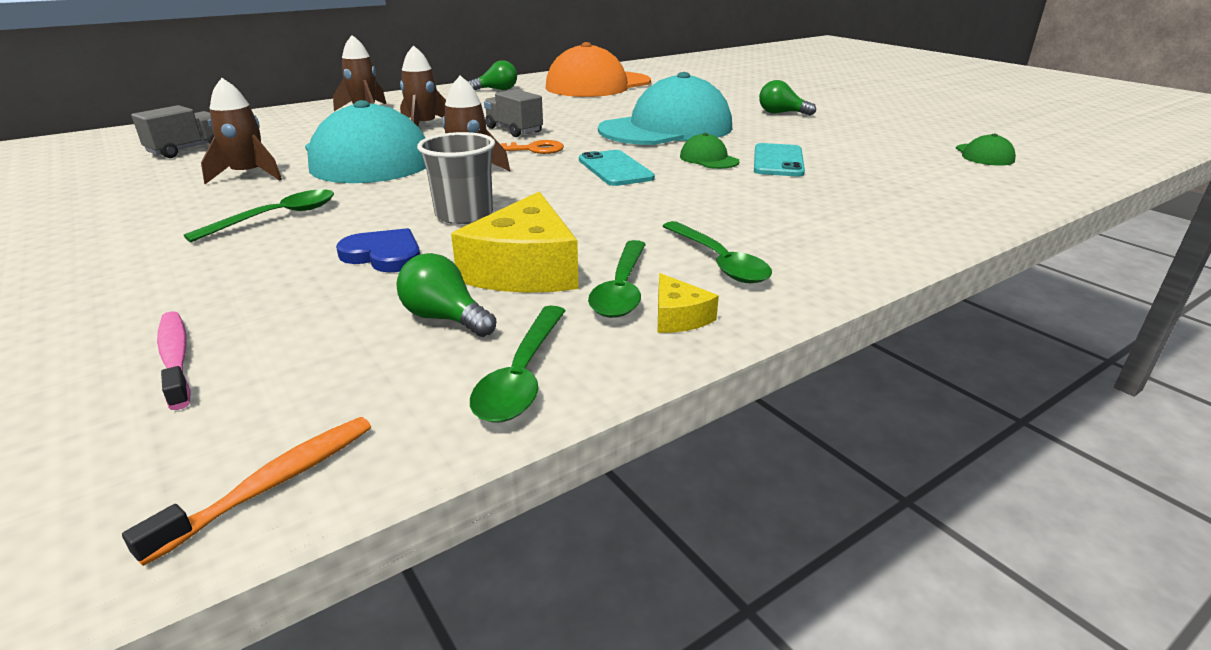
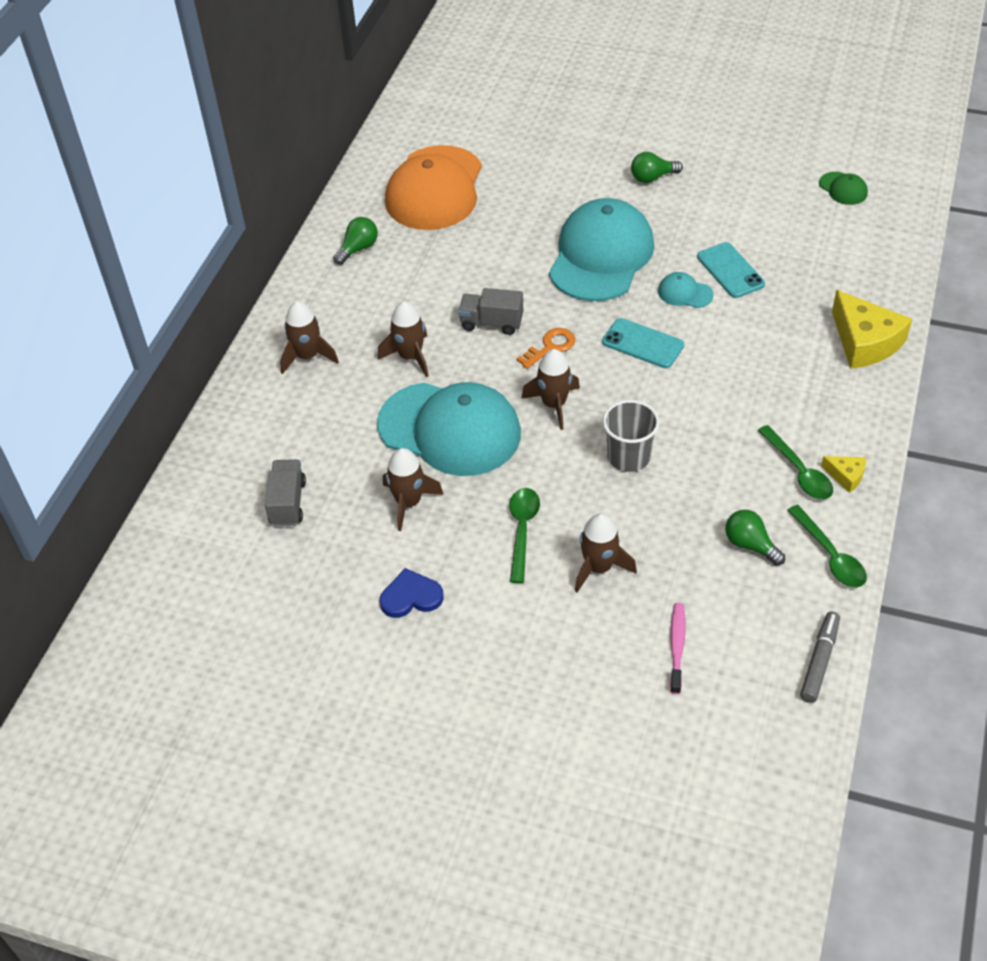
camera: 35 degrees left, 20 degrees up
(176, 358) = (677, 646): pink toothbrush -> pink toothbrush turned 75 degrees clockwise
(270, 264) = (599, 567): none -> brown rocket
(273, 484) = (819, 661): orange toothbrush -> grey marker
(384, 255) = (645, 521): blue heart -> blue heart (411, 596)
(445, 318) = (750, 545): green light bulb -> green light bulb turned 45 degrees clockwise
(524, 269) = (734, 485): yellow cheese -> yellow cheese (864, 342)
(708, 159) = (685, 293): green cap -> turquoise cap
(719, 262) = (817, 417): green spoon -> none

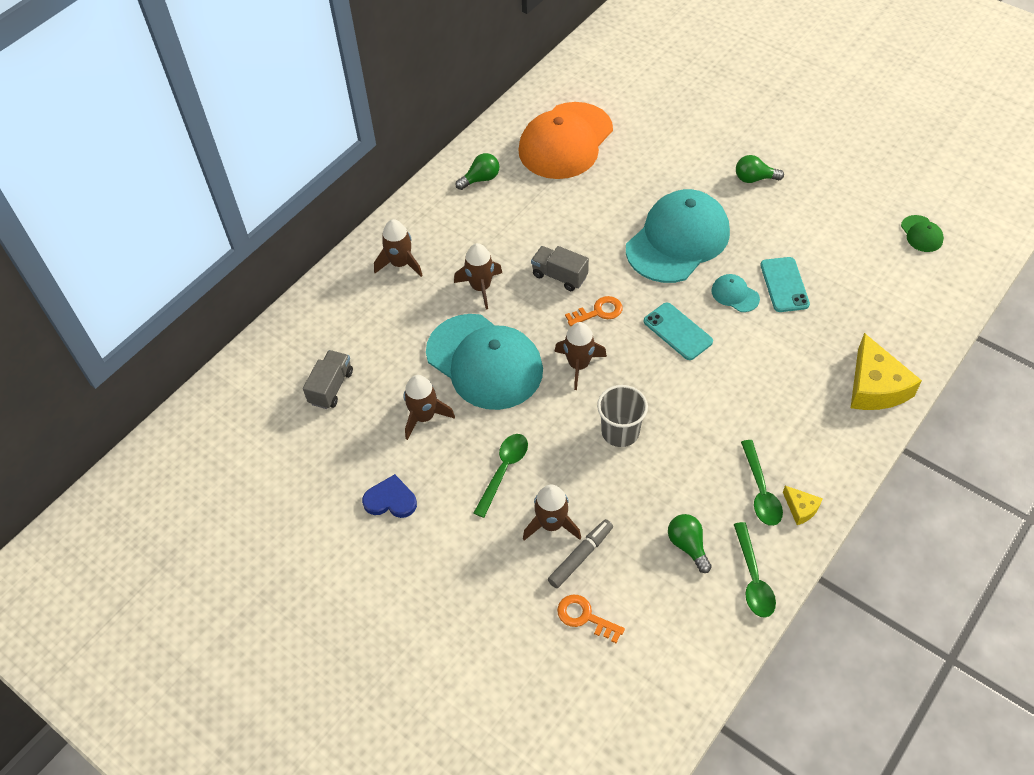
camera: 20 degrees right, 5 degrees up
(677, 646) = (585, 617): pink toothbrush -> orange key
(819, 661) = (700, 672): grey marker -> grey marker (580, 556)

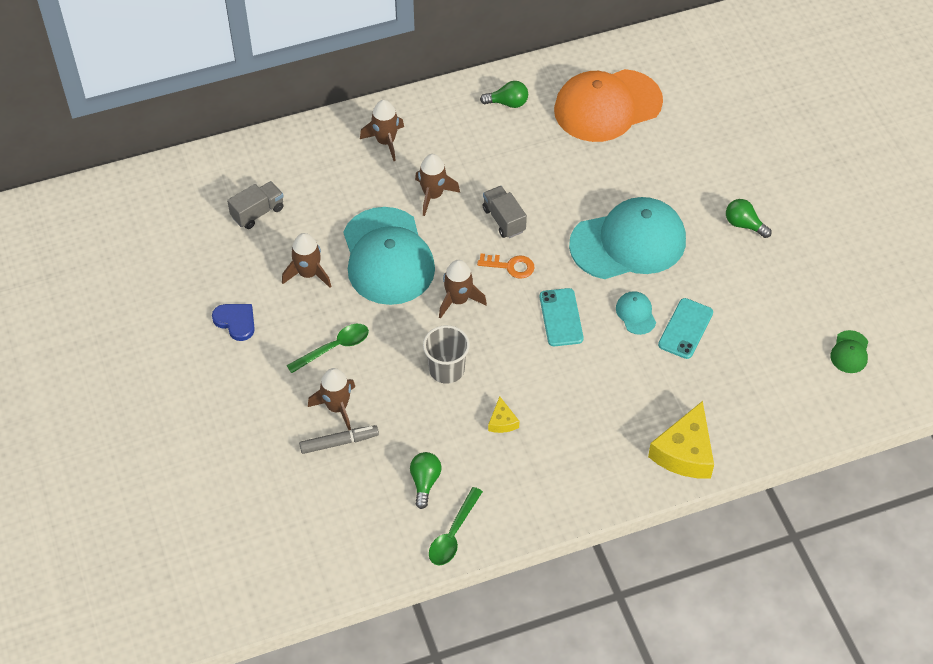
camera: 30 degrees right, 0 degrees up
(585, 617) = (306, 486): orange key -> none
(760, 491) = (516, 476): green spoon -> none
(801, 508) = (536, 507): yellow cheese -> yellow cheese (502, 421)

